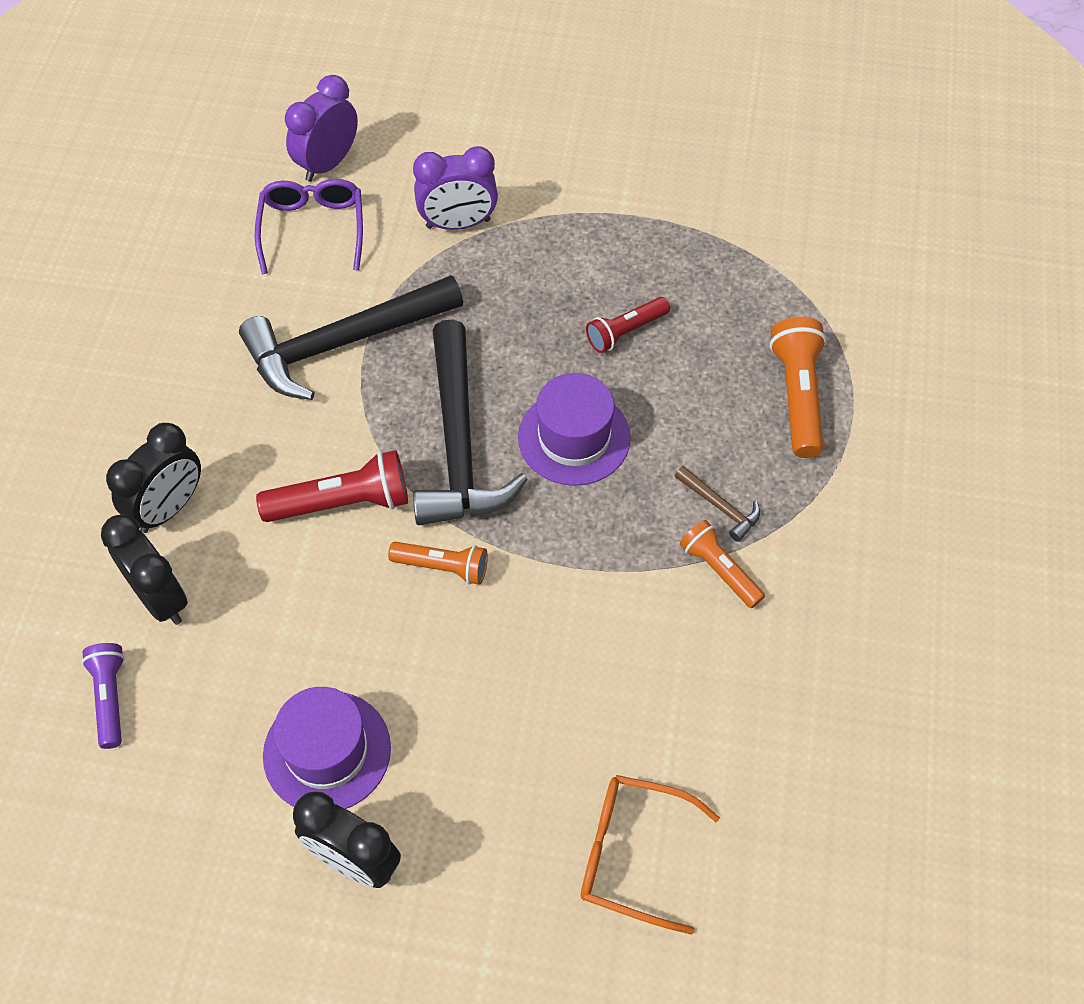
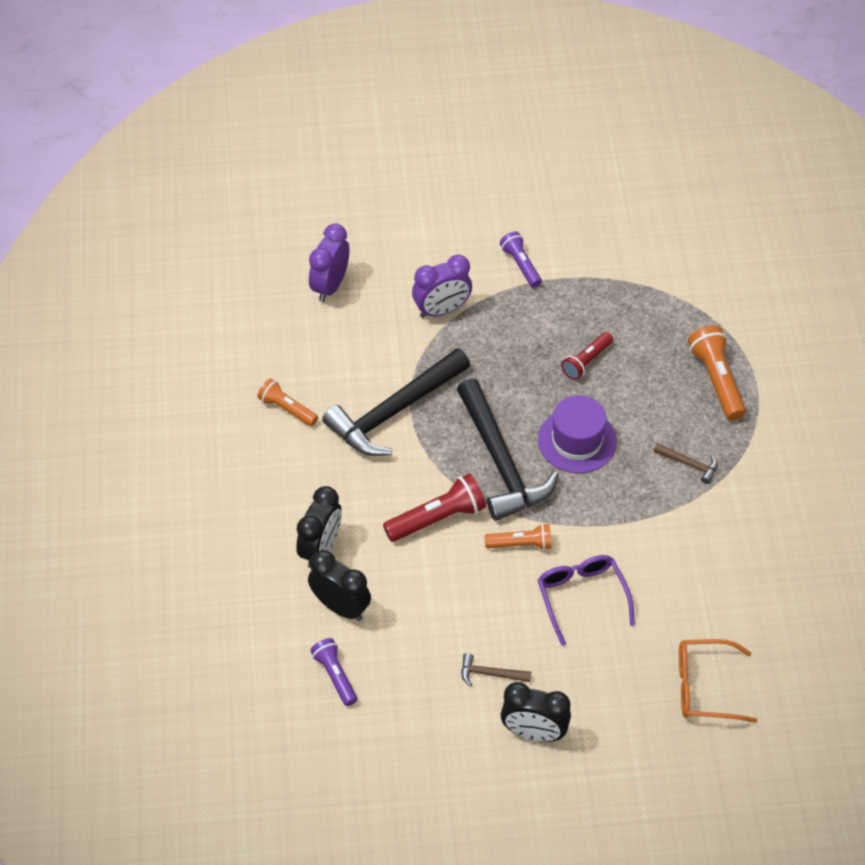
camera: 15 degrees left, 5 degrees down
(312, 229) = (339, 336): purple glasses -> purple glasses (582, 597)
(327, 751) = (490, 674): purple hat -> brown hammer
(583, 187) = (521, 265): none -> purple flashlight
(719, 570) = (702, 504): orange flashlight -> orange flashlight (287, 409)

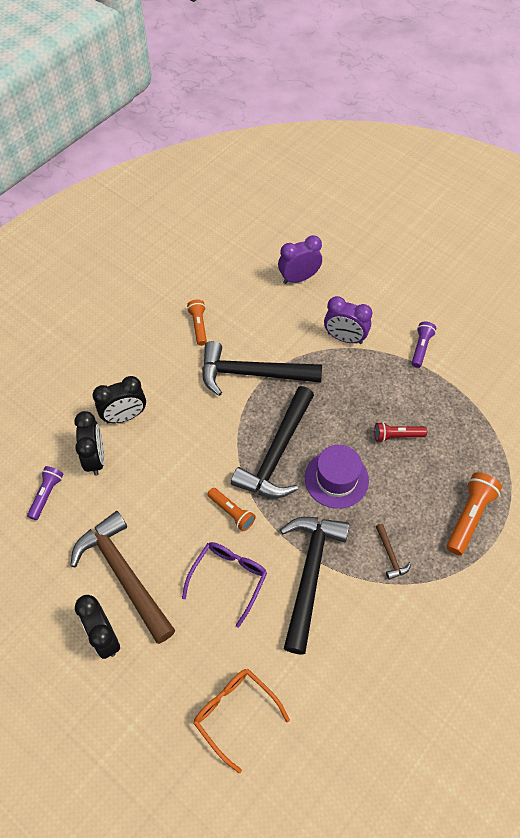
camera: 45 degrees right, 5 degrees up
(437, 518) = (204, 455): red flashlight -> none
(490, 674) = (124, 575): brown hammer -> brown hammer, size x2.44
(643, 536) = (309, 574): none -> black hammer

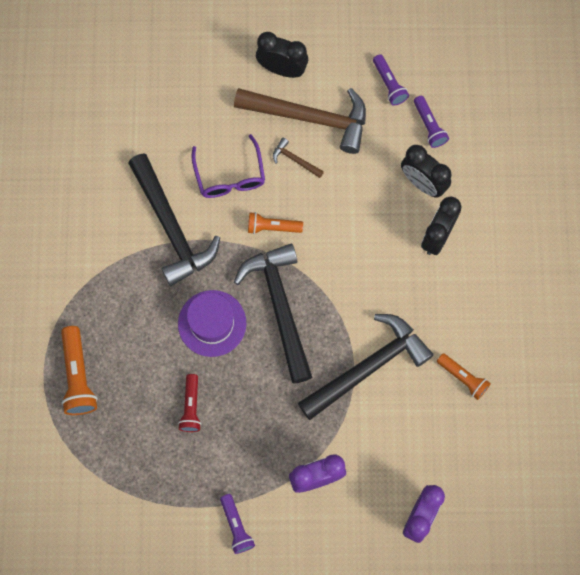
camera: 140 degrees right, 15 degrees up
(39, 551) = (389, 84): none -> purple flashlight
(235, 713) = (147, 94): orange glasses -> none
(390, 555) = (120, 291): brown hammer -> brown hammer (295, 160)
(396, 436) = (191, 407): red flashlight -> red flashlight turned 135 degrees clockwise

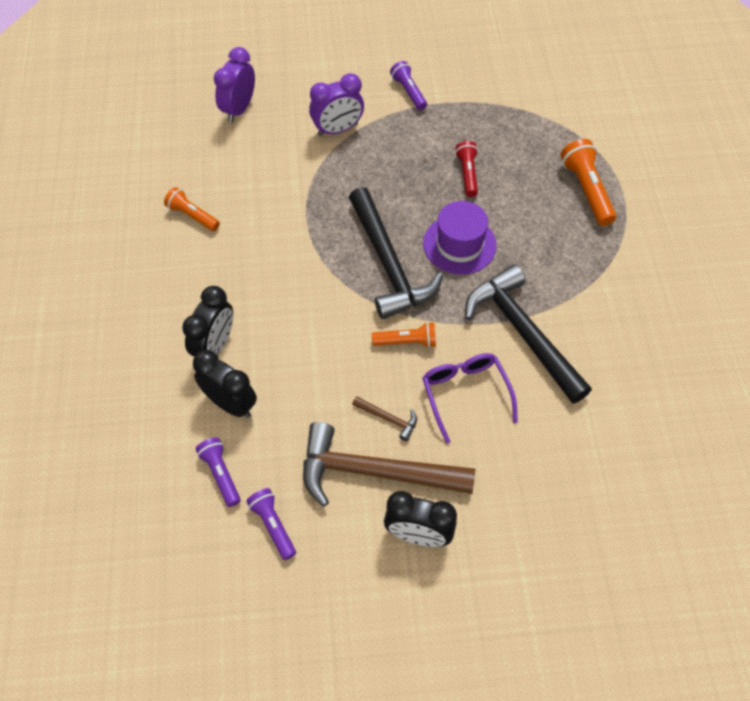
camera: 175 degrees right, 15 degrees down
(367, 367) = (292, 218): black hammer -> none

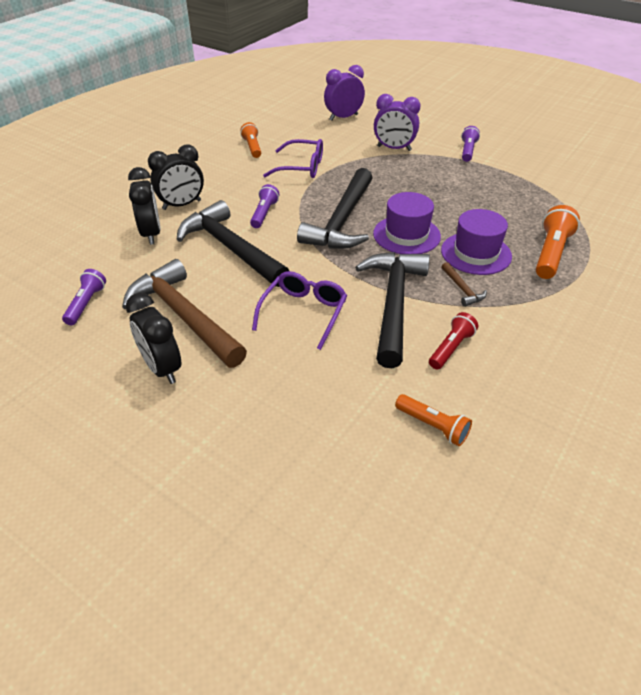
camera: 40 degrees right, 15 degrees down
(221, 474) = (97, 262): purple flashlight -> purple flashlight (264, 213)
(276, 214) = (301, 167): none -> purple glasses
(327, 367) = (231, 248): none -> black hammer
(388, 419) = (232, 295): brown hammer -> brown hammer (462, 289)
(407, 342) = (300, 264): orange flashlight -> orange flashlight (433, 426)
(467, 174) = (460, 204): red flashlight -> red flashlight (451, 348)
(532, 229) = (476, 253): none -> purple hat

